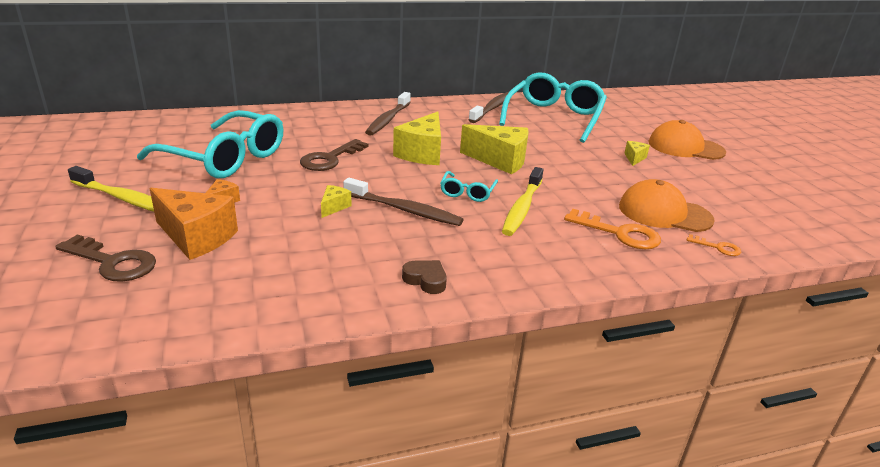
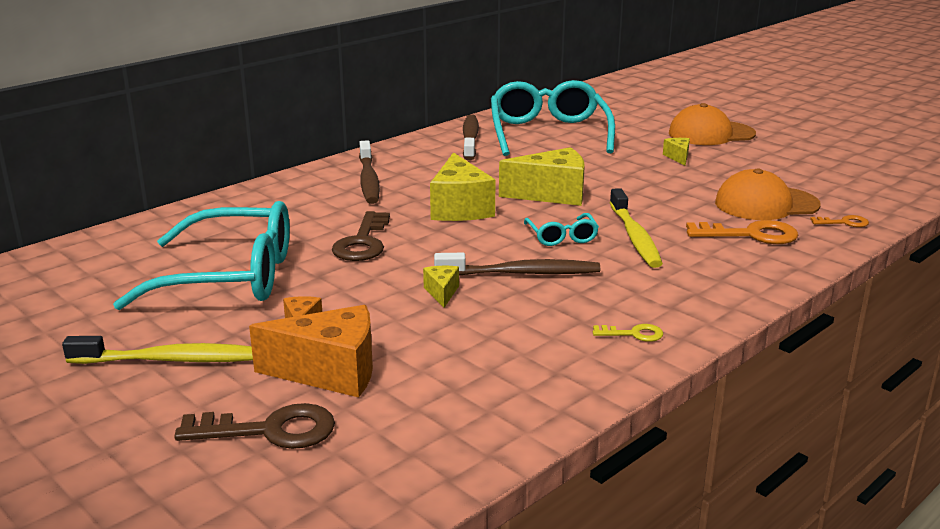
camera: 25 degrees left, 5 degrees down
(426, 280) = (633, 334): brown heart -> yellow key

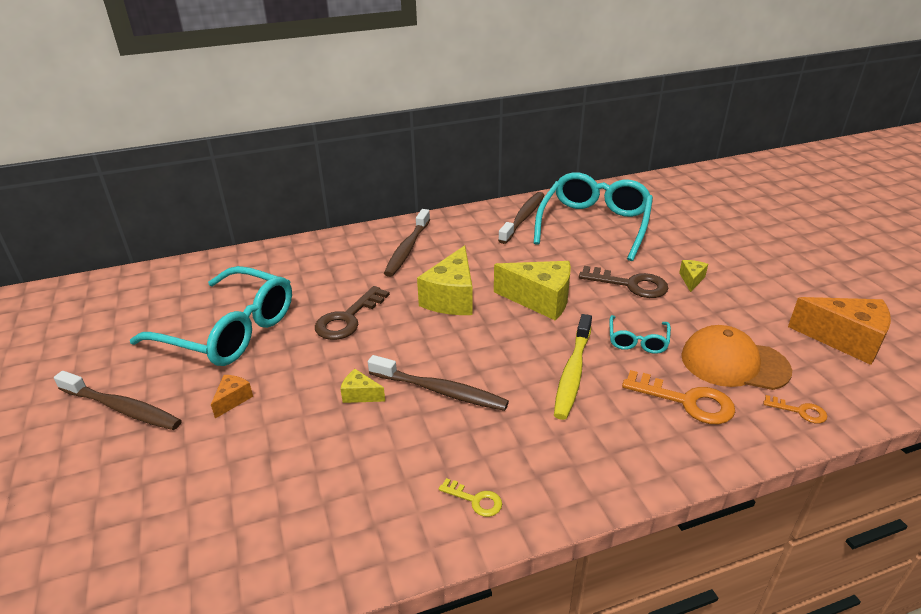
camera: 25 degrees right, 10 degrees up
(171, 360) = (122, 408): yellow toothbrush -> brown toothbrush
(270, 430) = (119, 511): brown key -> brown key (630, 284)
(330, 372) = (209, 460): orange cheese -> orange cheese (844, 340)
(442, 293) = (360, 395): yellow cheese -> yellow cheese turned 90 degrees counterclockwise
(561, 236) = (508, 355): turquoise glasses -> turquoise glasses (637, 340)
(711, 134) = (747, 256): orange cap -> none

